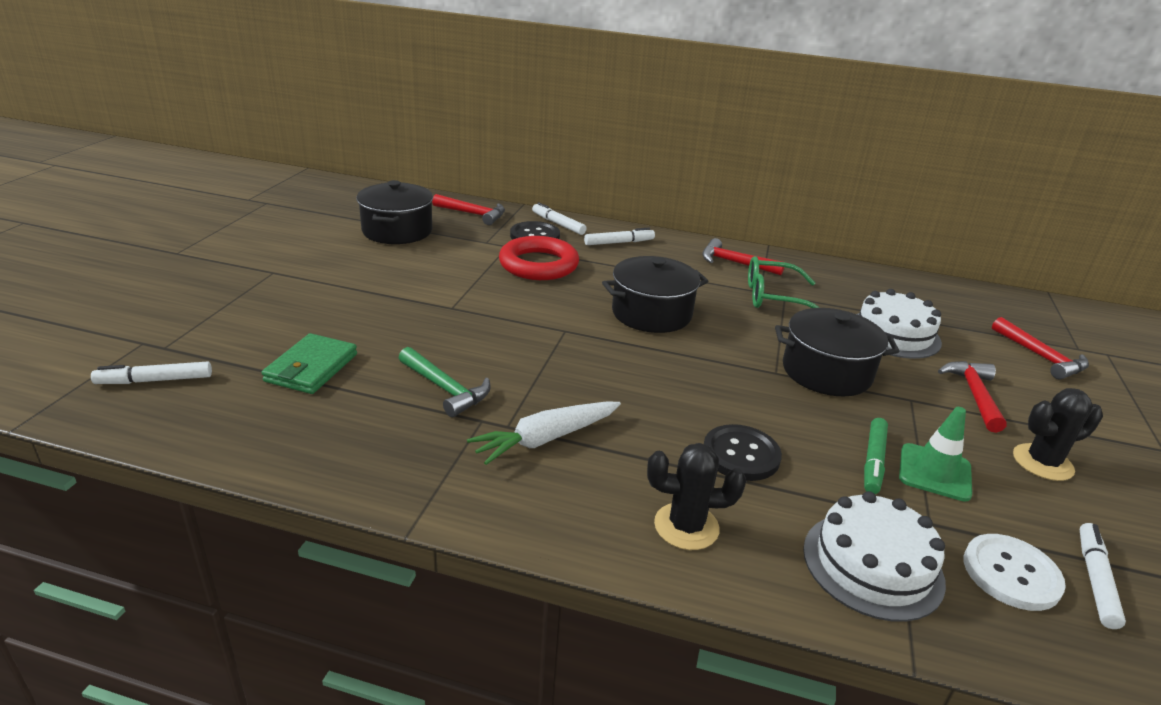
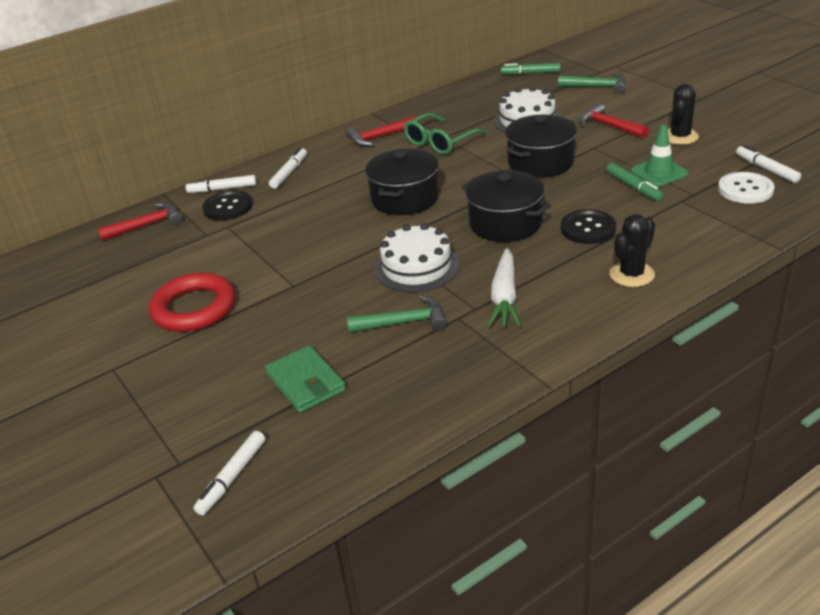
camera: 45 degrees left, 5 degrees up
(397, 231) = (124, 276): black pot -> black pot (505, 223)
(538, 265) = (277, 222): red ring -> red ring (194, 308)
(872, 565) = (708, 227): white cake -> white cake (417, 267)
(987, 303) = (530, 73): none -> green marker
(1041, 357) = (597, 87): red hammer -> green hammer

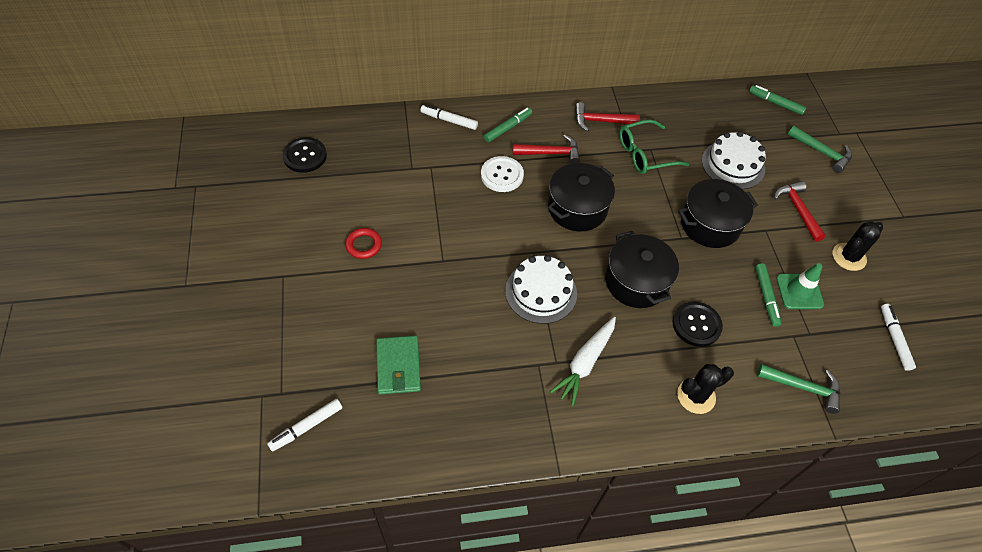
camera: 20 degrees right, 20 degrees up
(147, 225) = (376, 133): red hammer -> red hammer (550, 153)
(194, 308) = (364, 245): red ring -> red ring, size x0.52
(228, 207) = (442, 144): black button -> black button (305, 156)
(289, 173) = (508, 128): white marker -> green marker
(404, 322) = (498, 346): green hammer -> green hammer (803, 388)
(745, 189) = (857, 353): white button -> white button (502, 175)

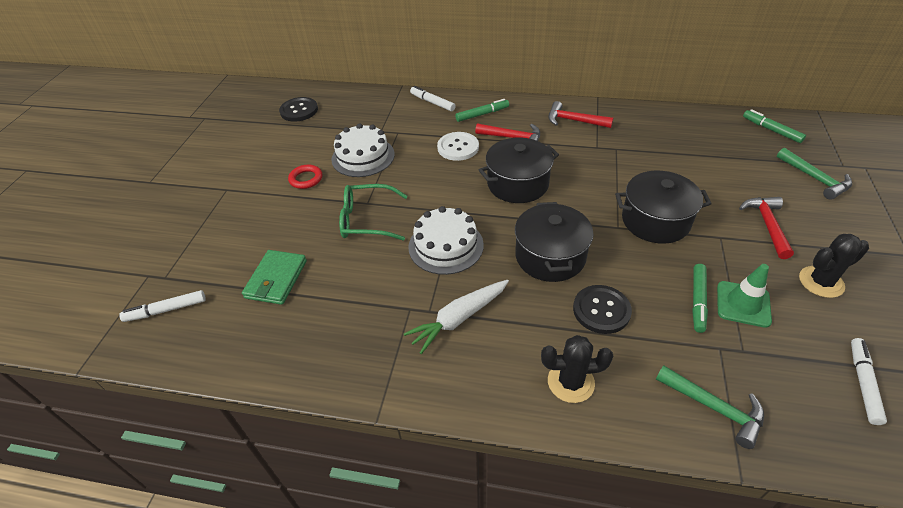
camera: 25 degrees right, 10 degrees down
(644, 154) = (607, 152): green glasses -> green glasses (366, 220)
(733, 165) = (702, 174): white cake -> white cake (363, 157)

